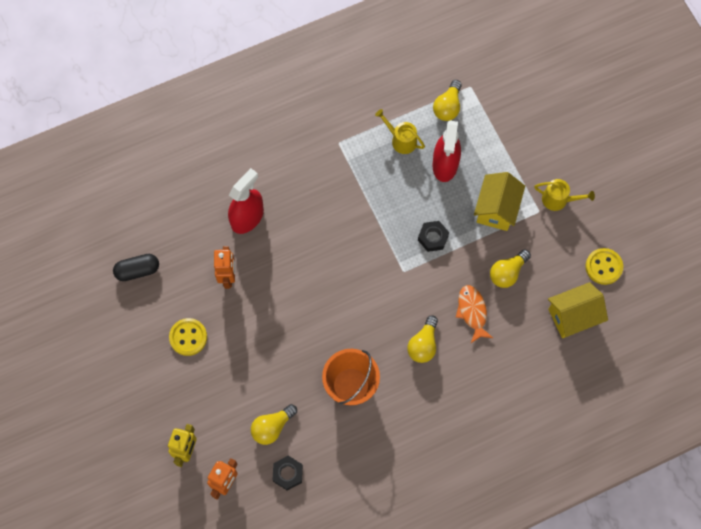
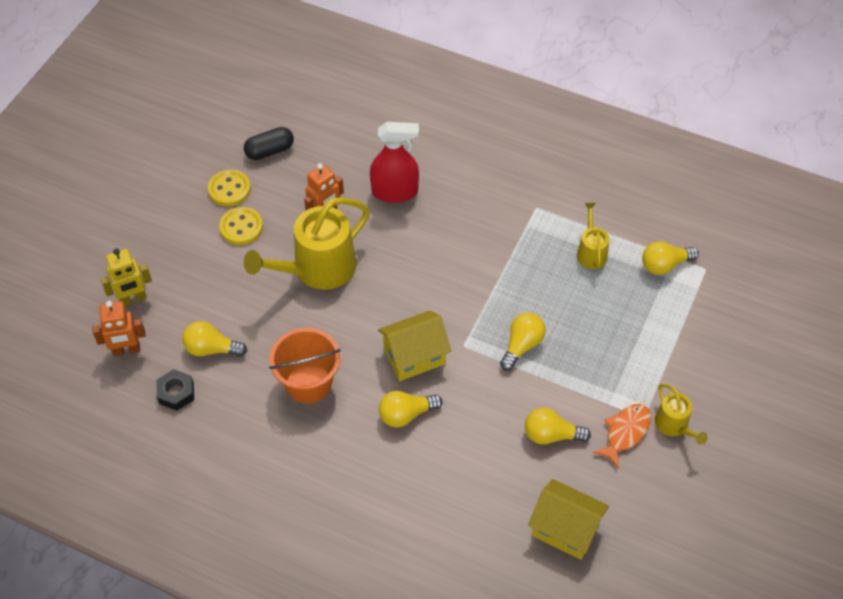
camera: 50 degrees right, 15 degrees down
(137, 270) = (269, 151): black capsule -> black capsule turned 60 degrees counterclockwise
(267, 314) = (317, 269): none -> yellow watering can
(433, 238) = (522, 346): black nut -> yellow light bulb
(445, 164) = (605, 304): red spray bottle -> none
(472, 312) = (480, 433): orange fish -> orange fish (625, 432)
(496, 209) = (606, 378): yellow house -> yellow house (414, 356)
(603, 267) = (647, 520): yellow button -> yellow button (229, 189)

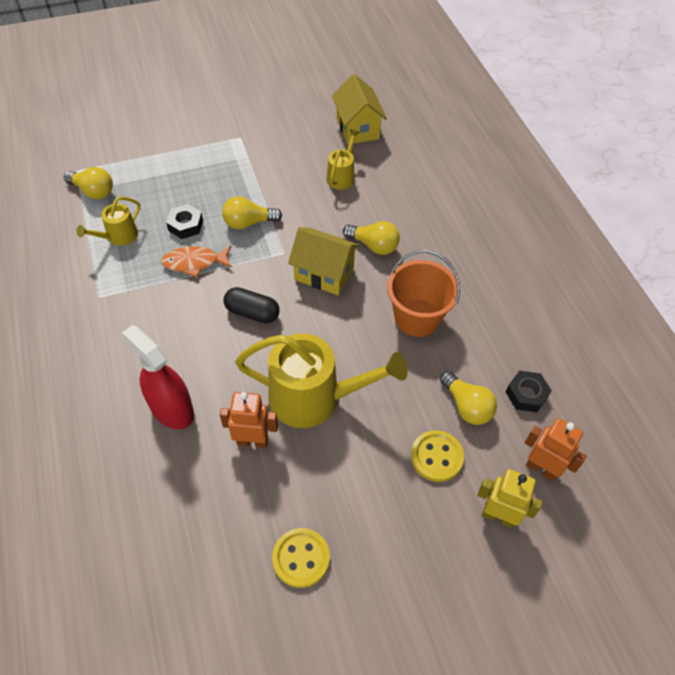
camera: 135 degrees left, 0 degrees up
(241, 227) = (333, 501): yellow button -> yellow button (436, 457)
(269, 151) = (216, 568): black capsule -> black capsule (252, 313)
(551, 435) = (302, 168): yellow light bulb -> none
(561, 302) = (185, 225): none -> black nut
(625, 432) = (261, 139): orange fish -> orange fish (194, 263)
(674, 425) = (231, 122): yellow watering can -> yellow watering can (342, 176)

